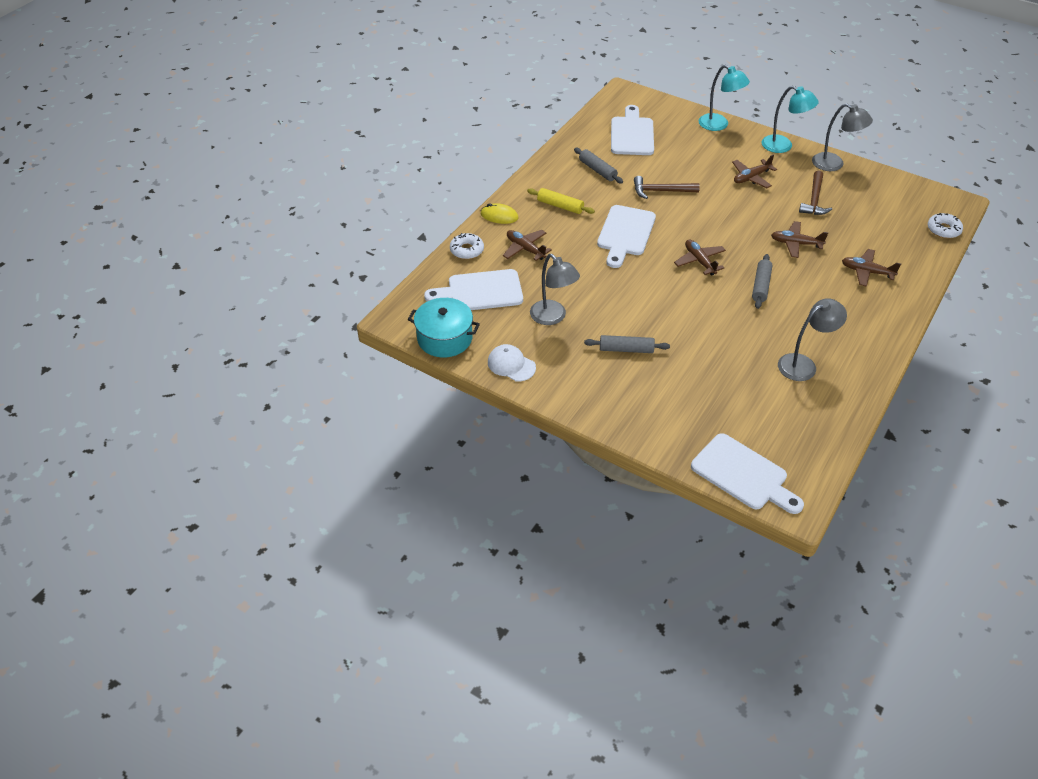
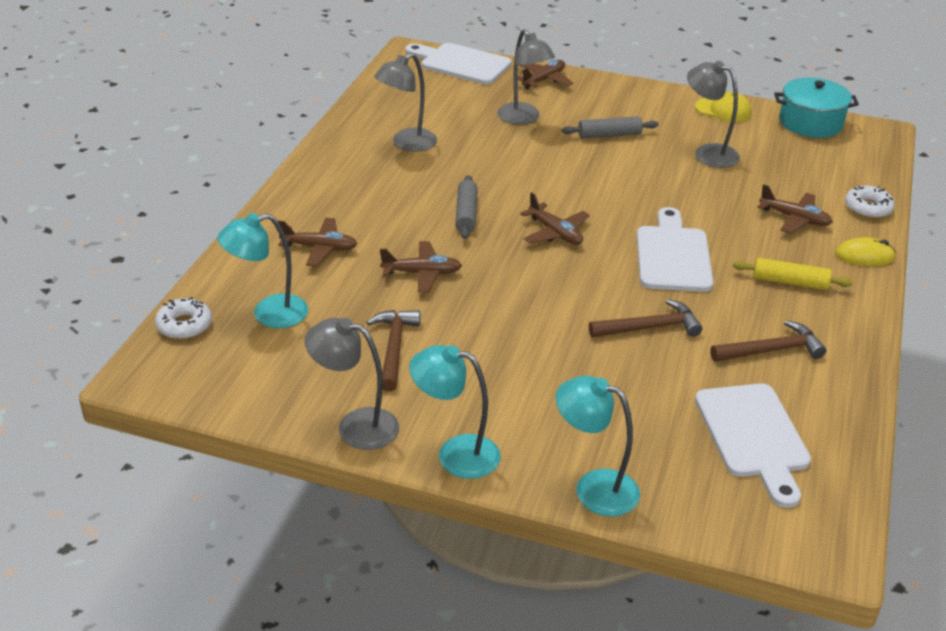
camera: 165 degrees right, 10 degrees down
(480, 291) = (810, 167): white cutting board -> none
(511, 365) = (723, 110): white cap -> yellow cap
(597, 170) = (771, 350): grey rolling pin -> brown hammer
(696, 381) = (523, 118): none -> grey lamp
(751, 177) = (506, 374): brown plane -> brown plane (543, 80)
(892, 230) = (269, 314): none -> turquoise lamp

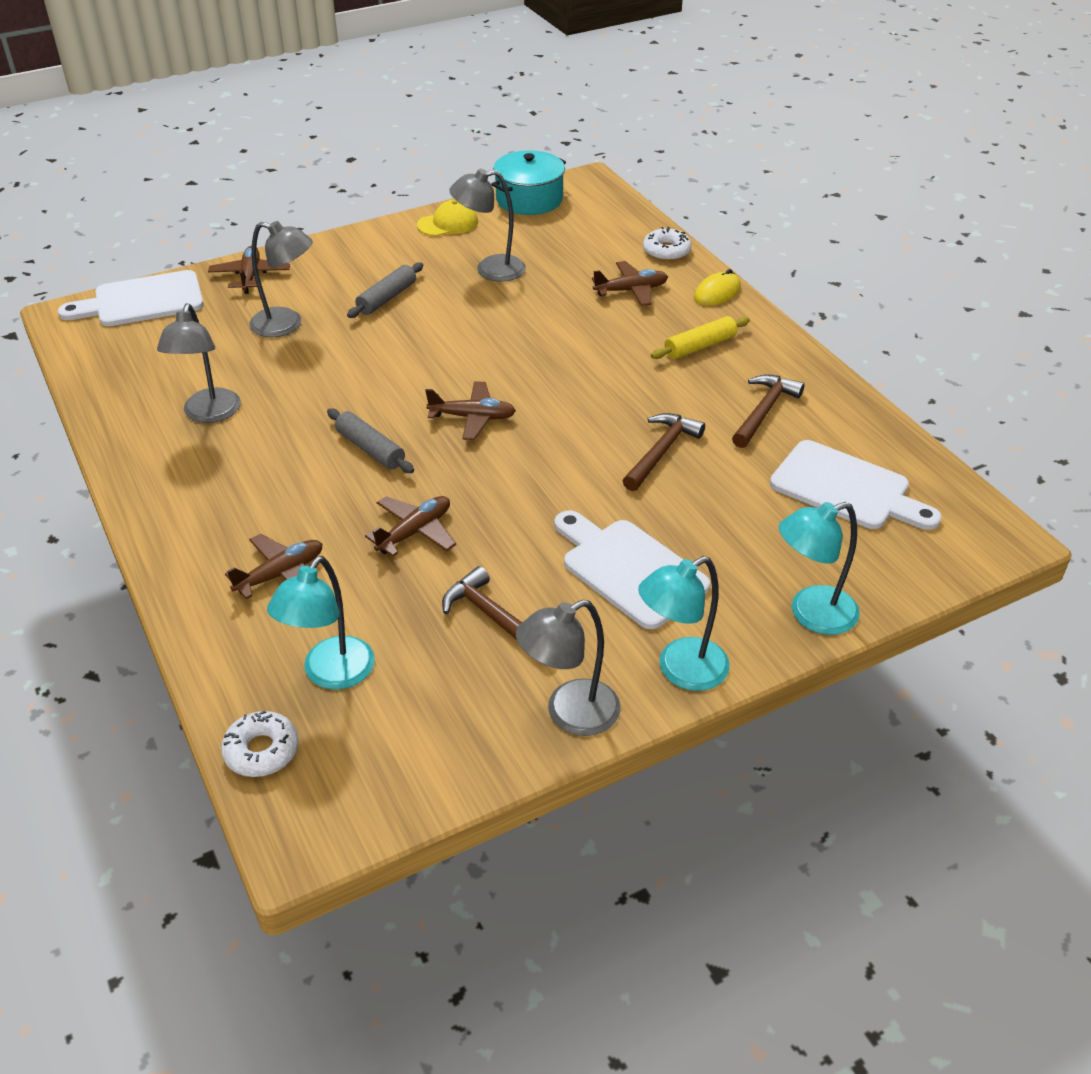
camera: 45 degrees left, 5 degrees up
(673, 255) = (590, 378): white cutting board -> white cutting board (629, 569)

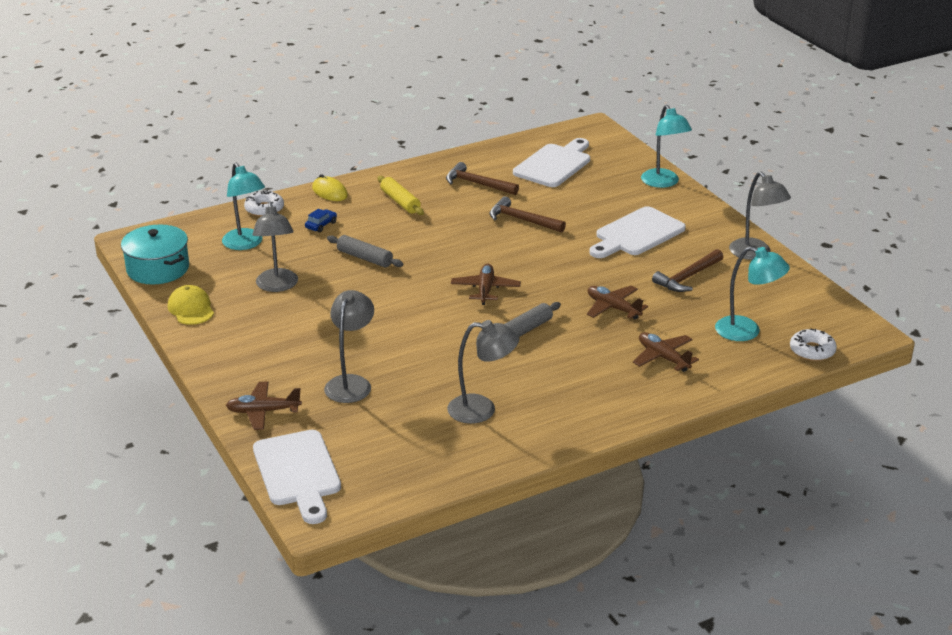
camera: 90 degrees left, 10 degrees down
(387, 298) = (315, 334): grey rolling pin -> grey rolling pin (365, 258)
(631, 290) = (321, 225): brown plane -> blue car
(681, 671) = (715, 221): turquoise lamp -> turquoise lamp (246, 244)

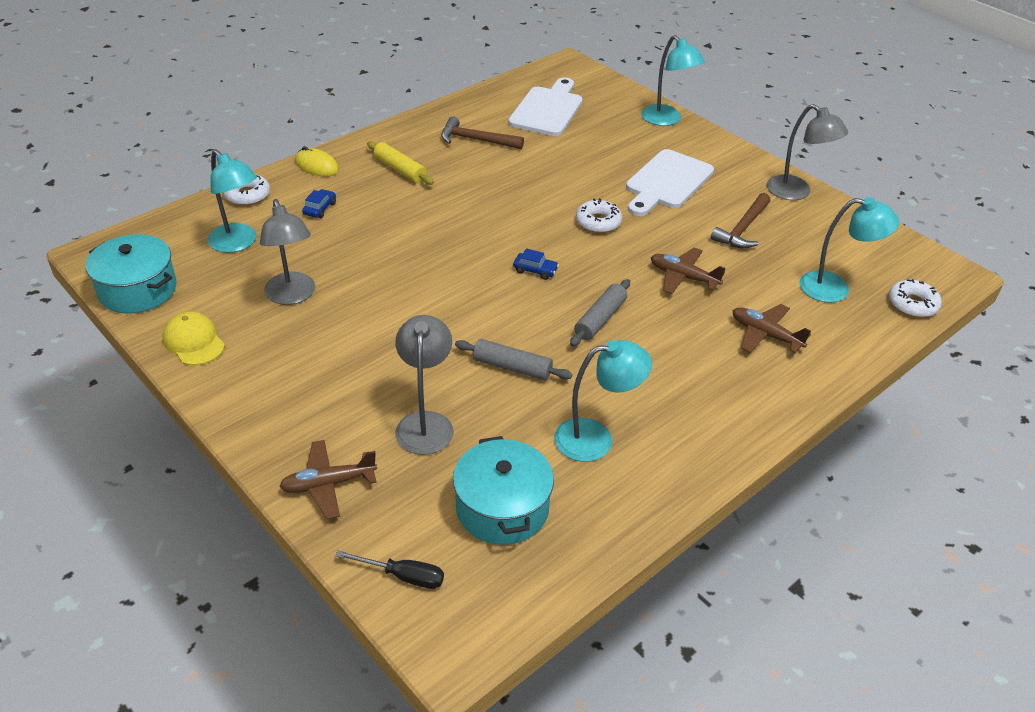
camera: 15 degrees left, 10 degrees up
(298, 472) = (403, 576): white cutting board -> black screwdriver
(365, 258) = (384, 246): grey rolling pin -> grey rolling pin (512, 367)
(388, 443) = (502, 508): none -> turquoise pot
(482, 410) = (596, 438): grey lamp -> turquoise lamp
(485, 289) = (535, 270): brown plane -> blue car
(522, 220) = (541, 178): brown hammer -> none
(557, 259) = (598, 222): none -> white donut

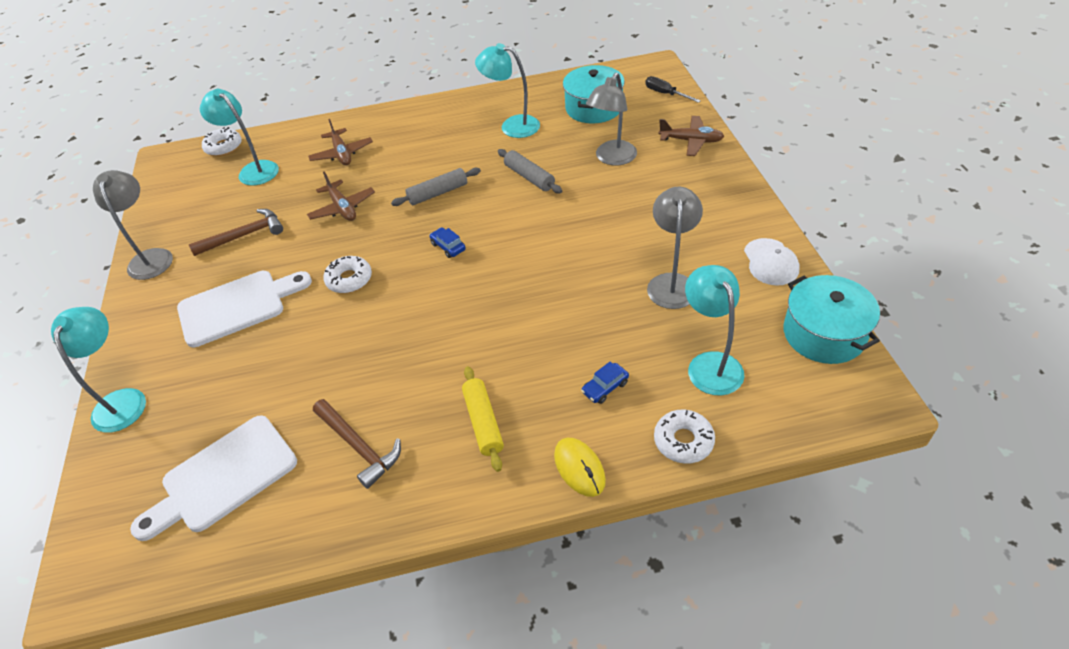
camera: 145 degrees left, 5 degrees up
(194, 342) = (770, 262): yellow cap -> white cap

